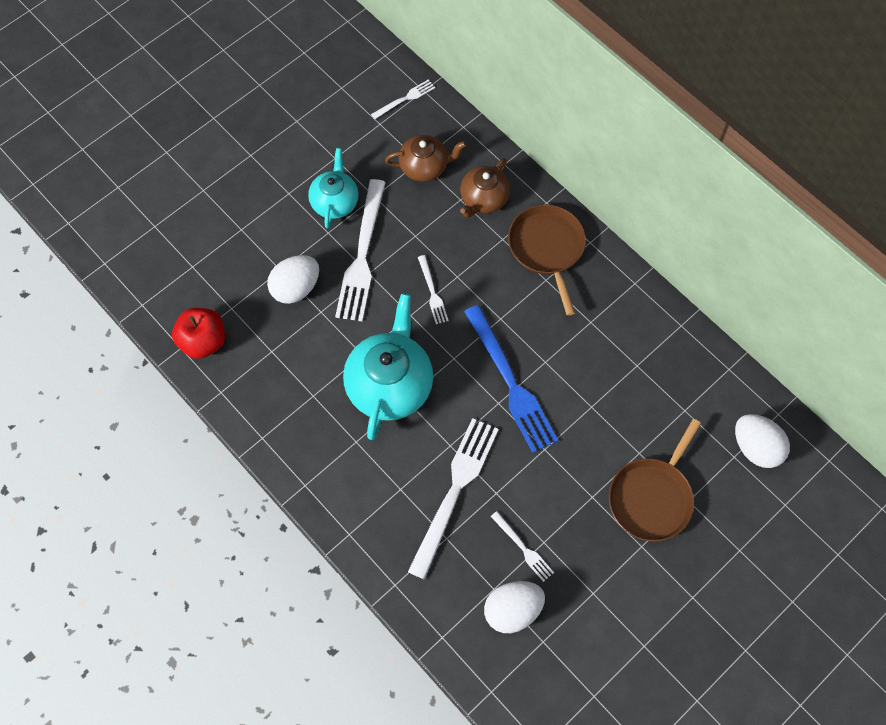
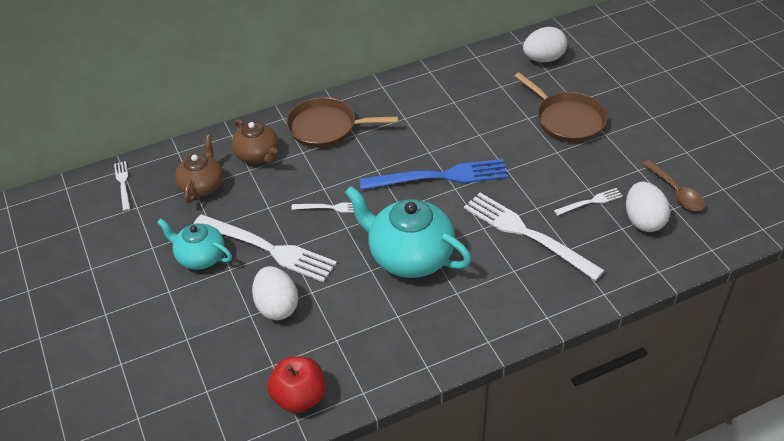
camera: 70 degrees left, 20 degrees down
(569, 641) = (676, 192): none -> brown spoon

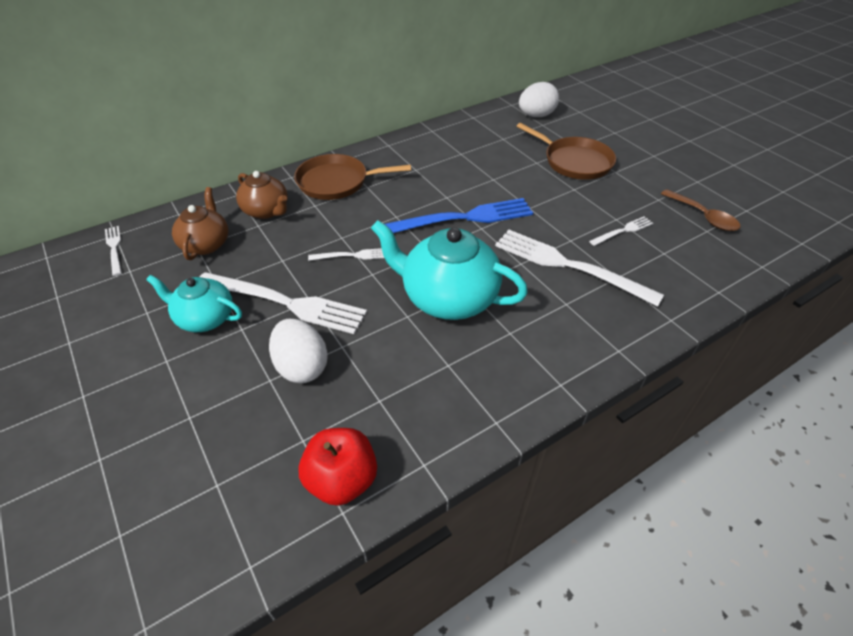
camera: 10 degrees left, 0 degrees up
(643, 220) = (682, 244): white egg -> none

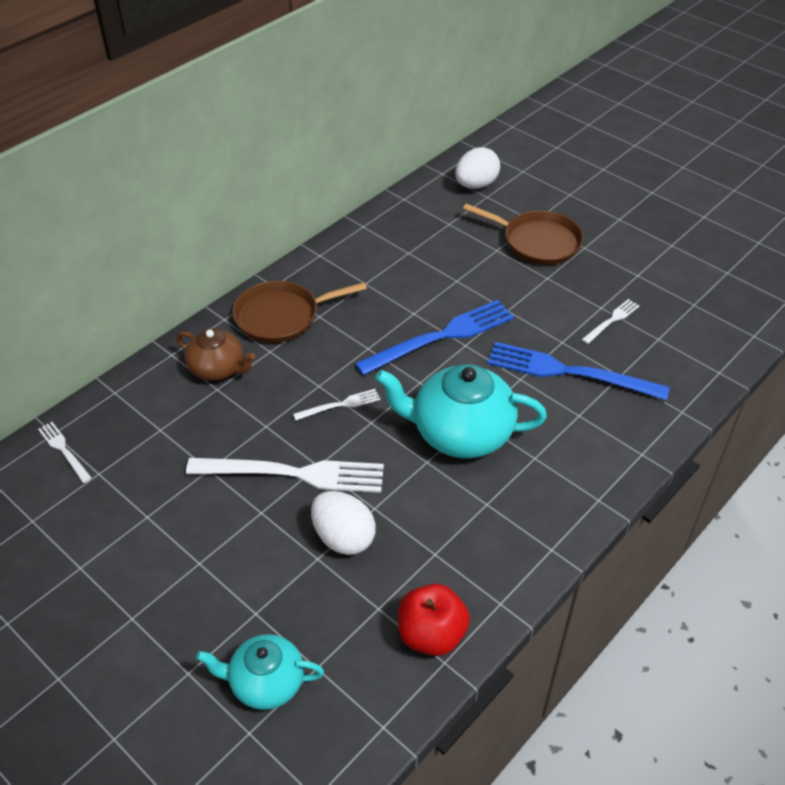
camera: 15 degrees left, 0 degrees up
(205, 318) = (215, 509): turquoise teapot -> turquoise teapot (266, 683)
(206, 244) = (169, 424): brown teapot -> none
(569, 265) = (569, 372): white fork -> blue fork
(703, 216) = (686, 288): brown spoon -> none

